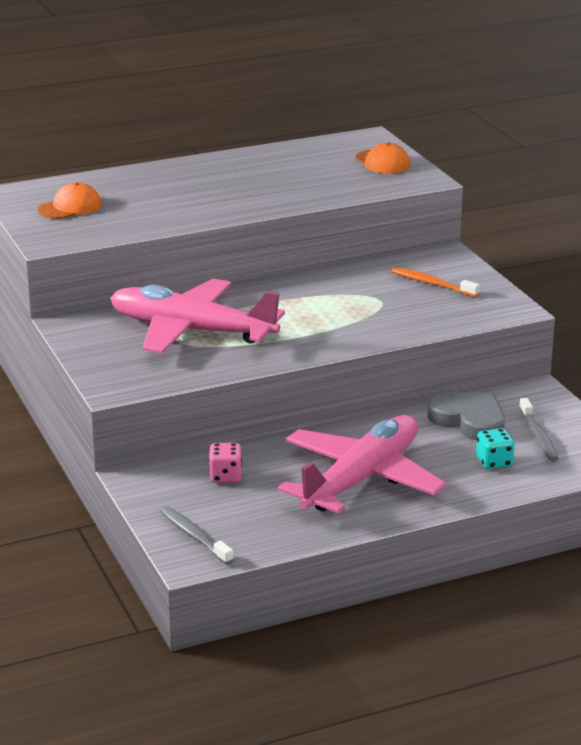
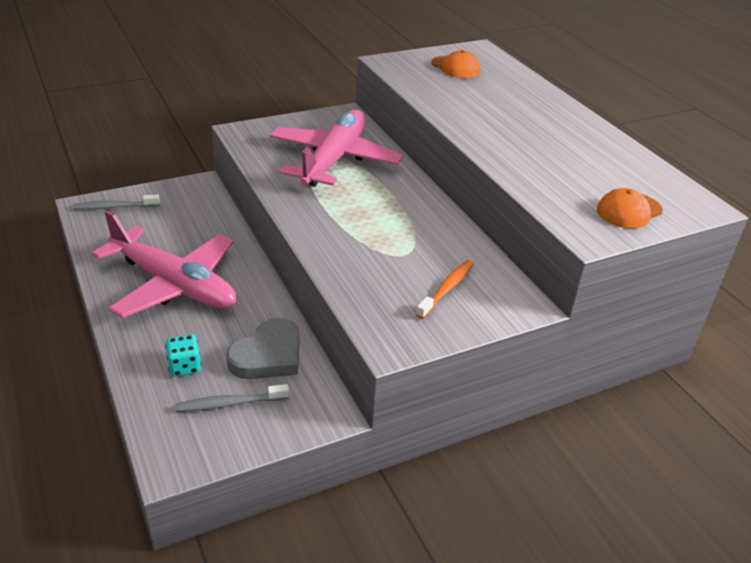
camera: 85 degrees right, 10 degrees up
(194, 536) = (114, 207): grey toothbrush -> grey toothbrush turned 150 degrees counterclockwise
(225, 476) = (194, 219): pink dice -> none

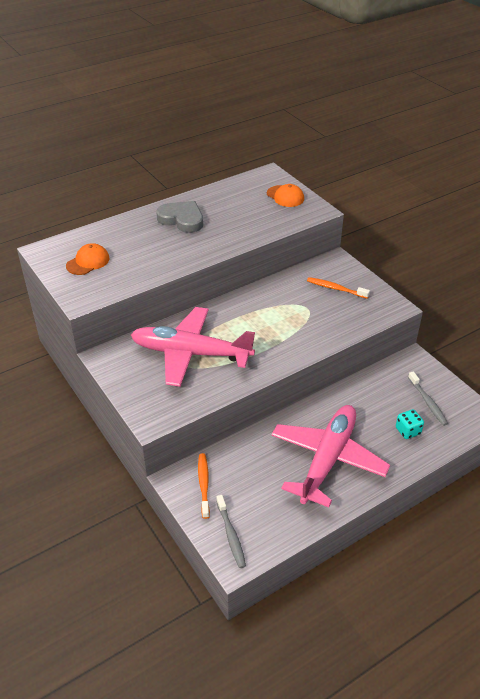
camera: 95 degrees left, 5 degrees up
(186, 198) = (203, 484): none -> orange toothbrush
(268, 355) = (379, 392): grey heart -> grey heart (182, 219)

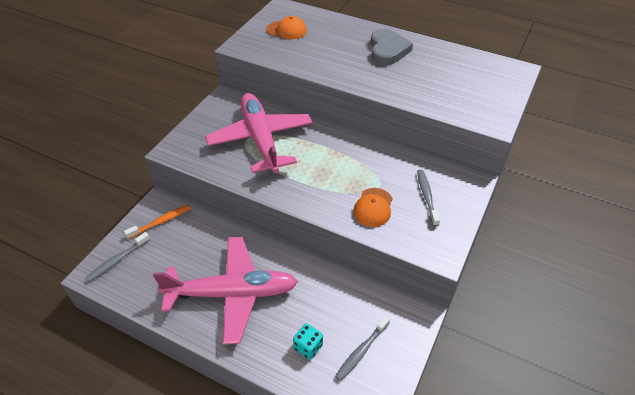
camera: 60 degrees right, 5 degrees up
(285, 196) = (492, 93): orange cap -> orange cap (373, 207)
(335, 288) = (427, 197): orange toothbrush -> grey toothbrush

